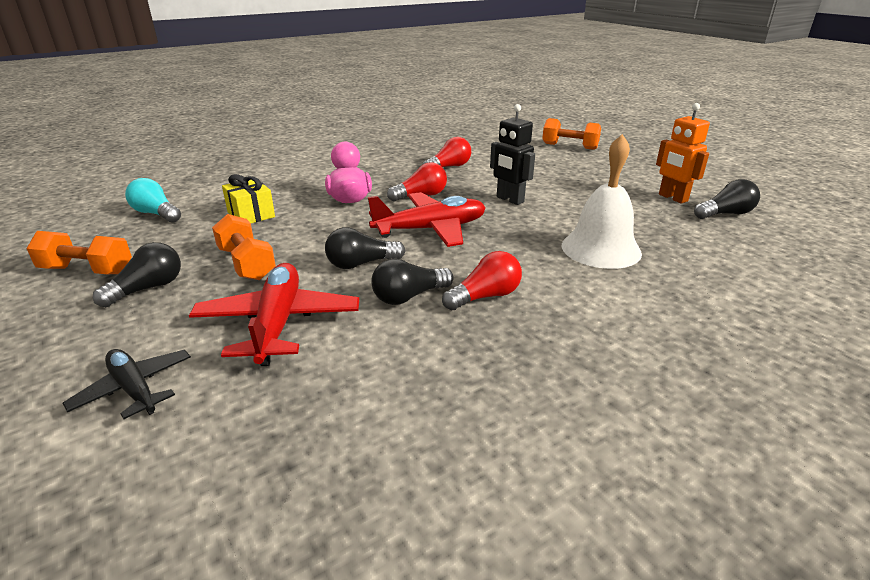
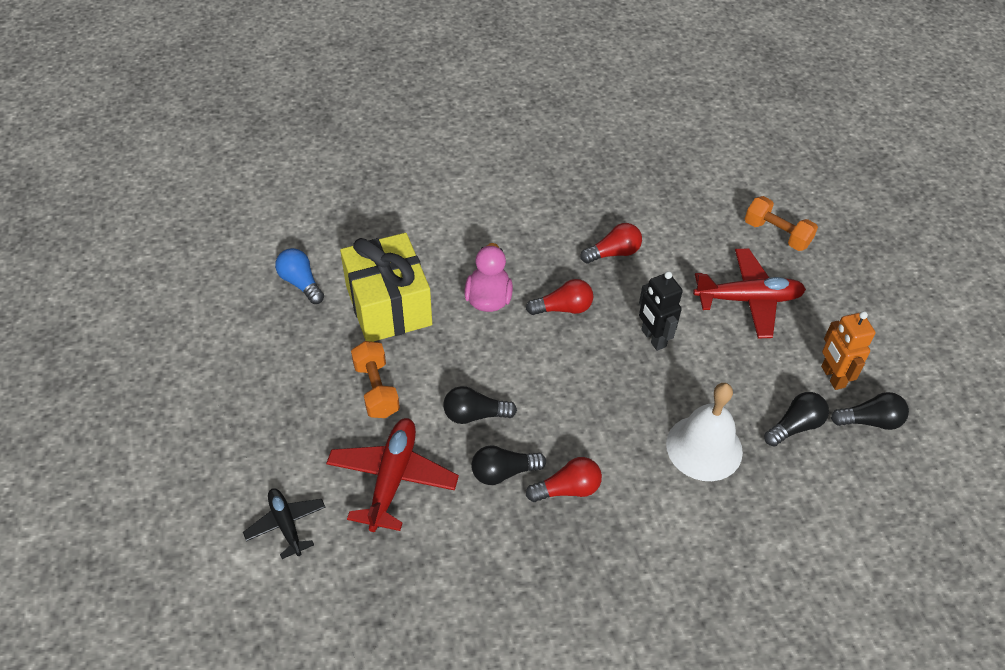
camera: 15 degrees right, 20 degrees up
(87, 270) = (245, 366): orange dumbbell -> none
(148, 288) = (294, 405): black light bulb -> black light bulb (795, 426)
(156, 214) = (301, 283): turquoise light bulb -> blue light bulb
(251, 214) = (388, 305): yellow gift -> yellow gift, size x1.97
(430, 229) = (553, 374): red plane -> red plane (748, 299)

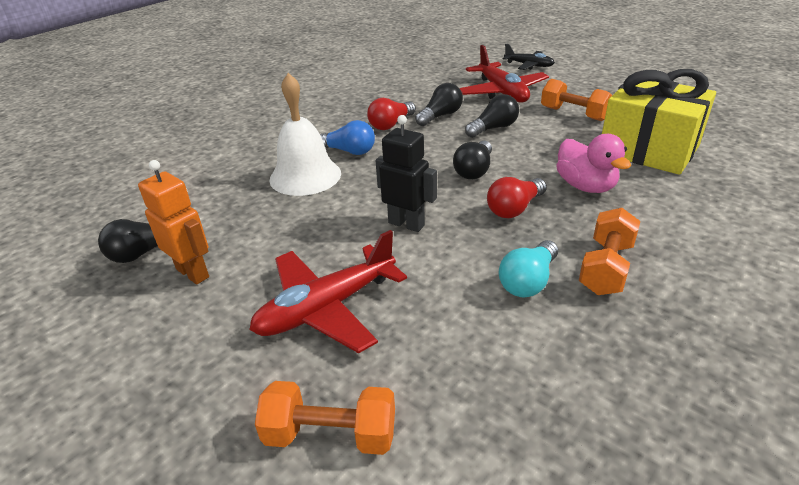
camera: 150 degrees right, 15 degrees down
(301, 283) = (730, 134): blue light bulb -> blue light bulb (348, 151)
(559, 237) = (606, 268): none -> orange dumbbell
(613, 253) = (528, 281): red light bulb -> turquoise light bulb
(795, 426) = (226, 218): black light bulb -> black light bulb (474, 170)

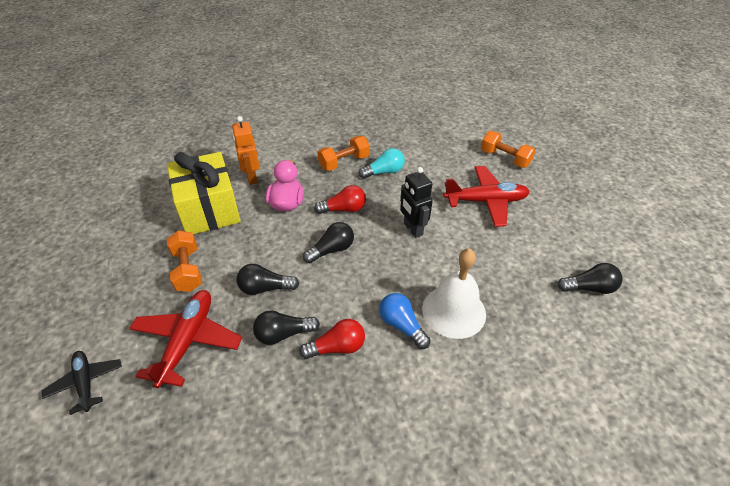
camera: 150 degrees left, 10 degrees up
(193, 273) = (555, 255): orange robot -> orange robot (251, 177)

